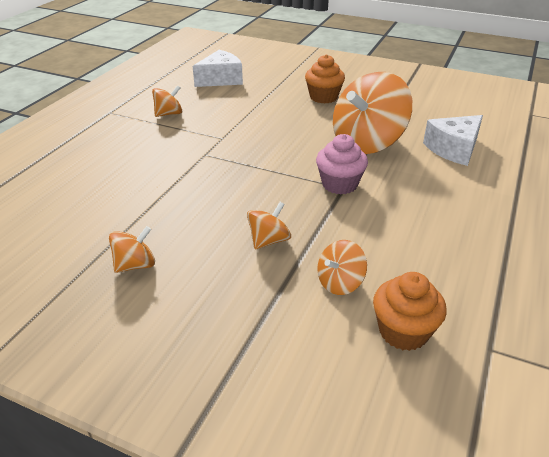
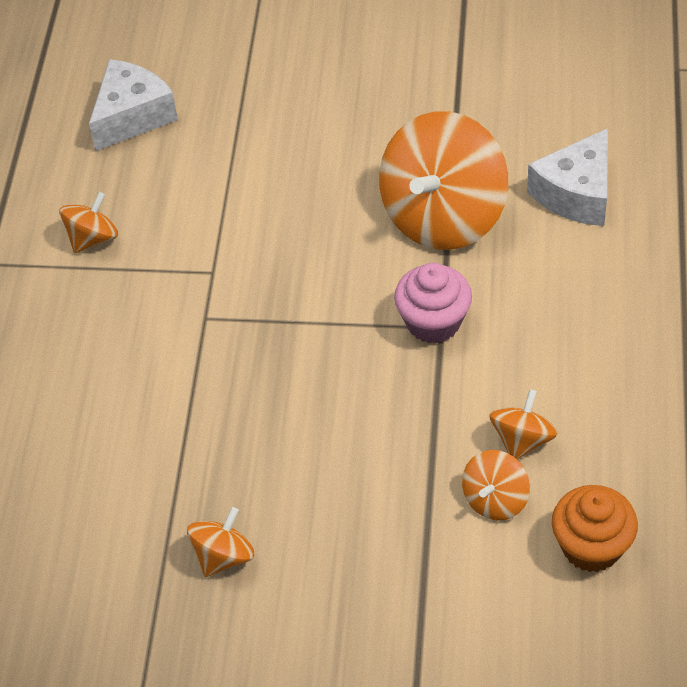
camera: 15 degrees left, 15 degrees up
(269, 240) = (378, 460): orange spinning top -> orange spinning top (522, 440)
(323, 97) = (333, 117): orange cupcake -> none

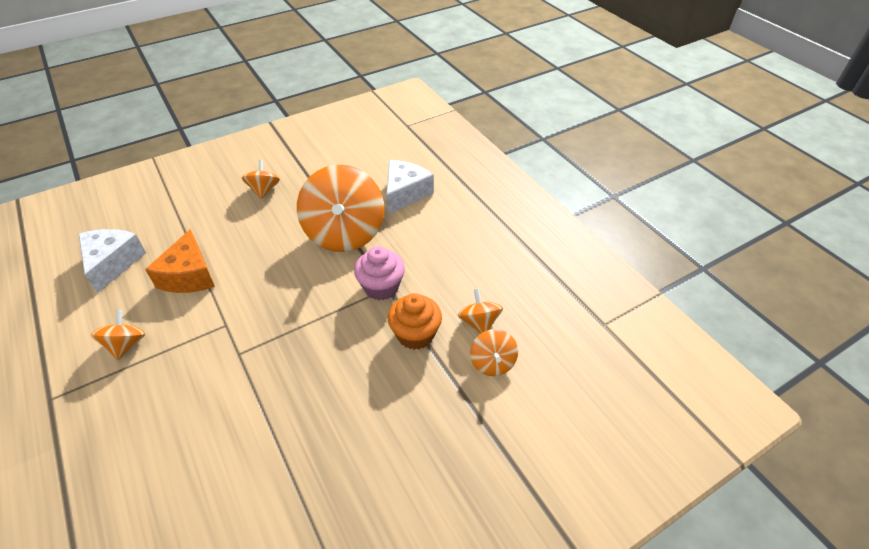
camera: 40 degrees left, 5 degrees down
(210, 180) = (189, 275): none -> orange cheese
(223, 556) = (357, 501): orange spinning top -> orange spinning top (264, 190)
(576, 194) = (405, 193): white cheese -> white cheese turned 150 degrees counterclockwise
(591, 546) = (562, 358): orange cupcake -> orange cupcake (415, 334)

